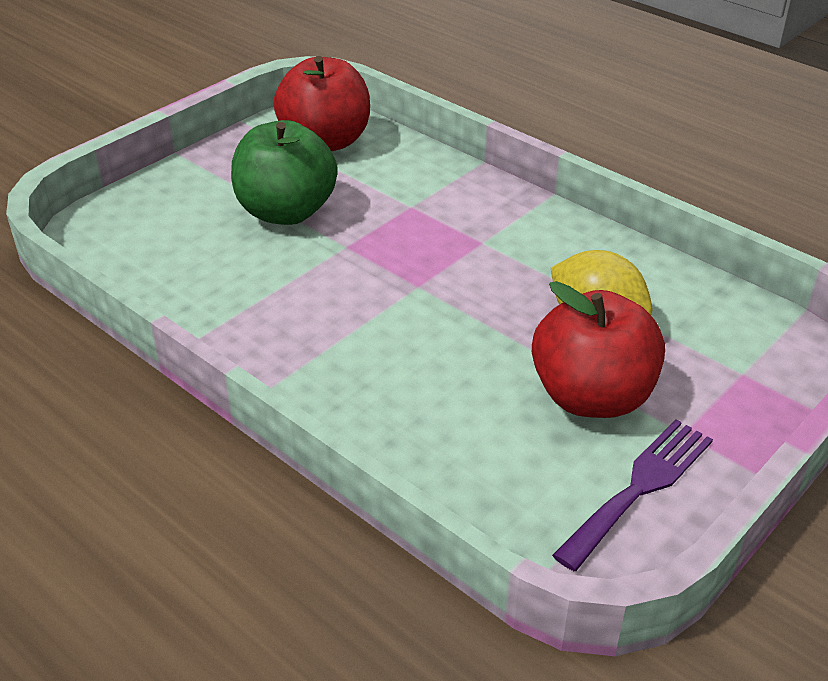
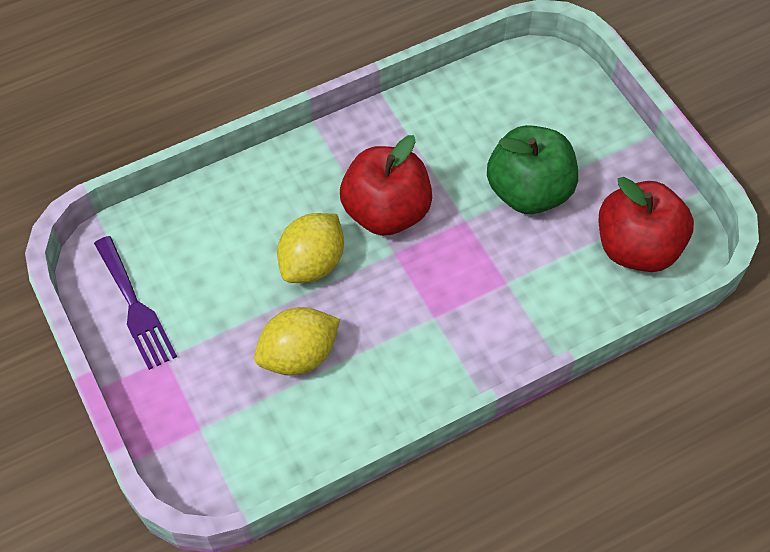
camera: 110 degrees right, 20 degrees up
(470, 344) = (312, 263): none -> yellow lemon
(591, 397) = (224, 316): red apple -> red apple (386, 212)

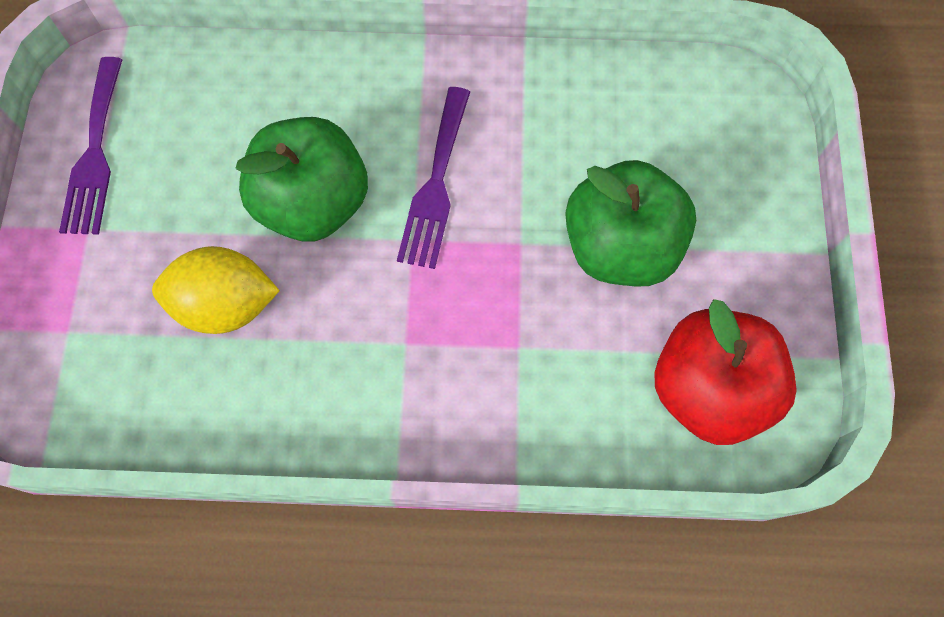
camera: 30 degrees right, 10 degrees up
(312, 263) = (313, 203): yellow lemon -> green apple
(386, 212) = (436, 185): red apple -> purple fork

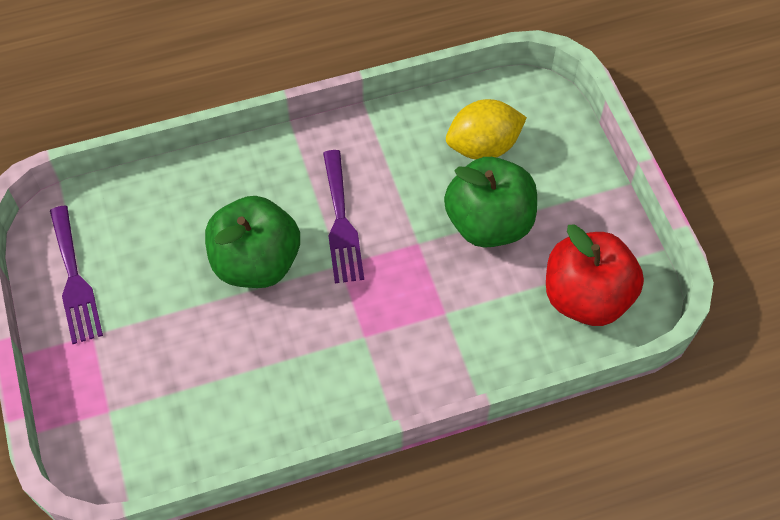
camera: 20 degrees left, 10 degrees down
(225, 305) = (221, 353): yellow lemon -> yellow lemon (483, 147)

